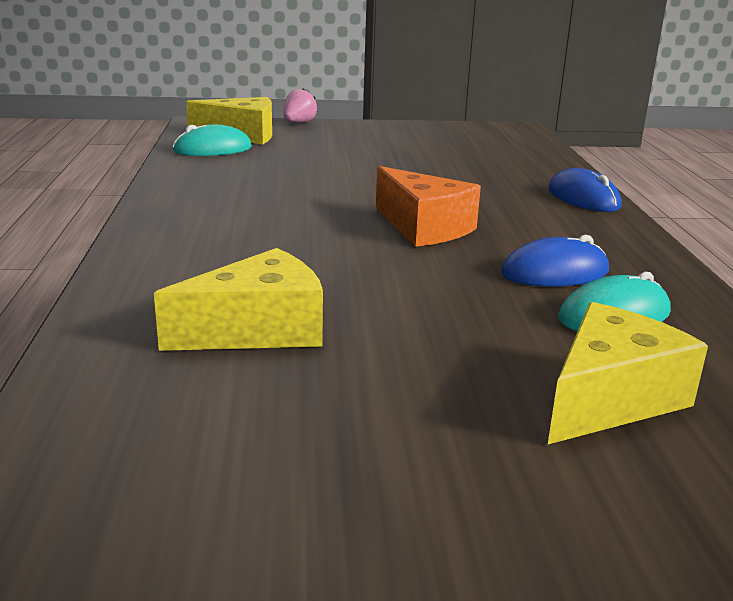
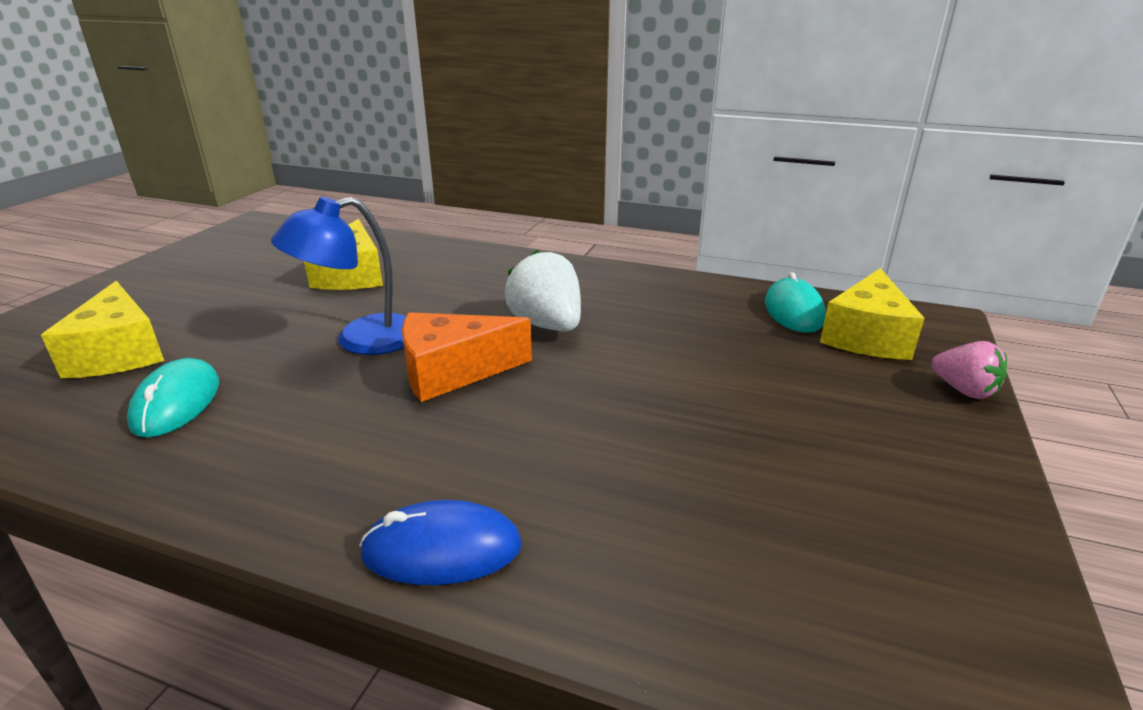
camera: 115 degrees right, 5 degrees up
(308, 211) = (547, 325): none -> white strawberry
(416, 273) = (361, 340): none -> blue lamp
(555, 272) = (277, 407): blue mouse -> none

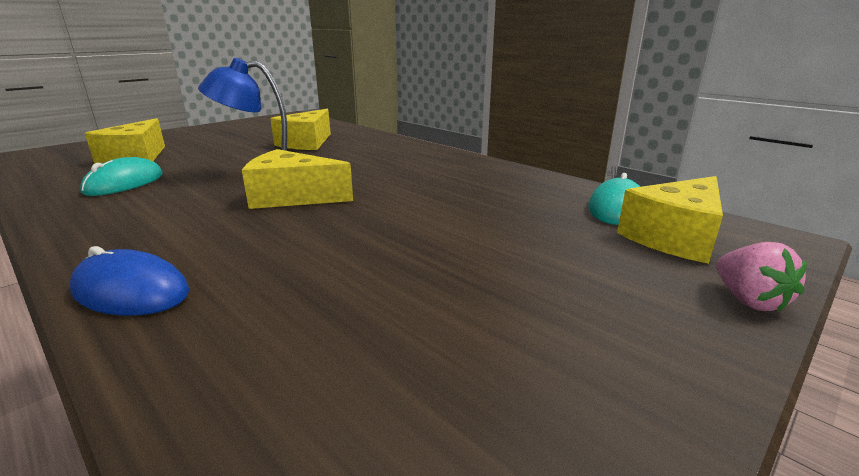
camera: 25 degrees right, 5 degrees down
(452, 372) = (292, 197): orange cheese -> yellow cheese
(547, 325) = (392, 184): white strawberry -> none

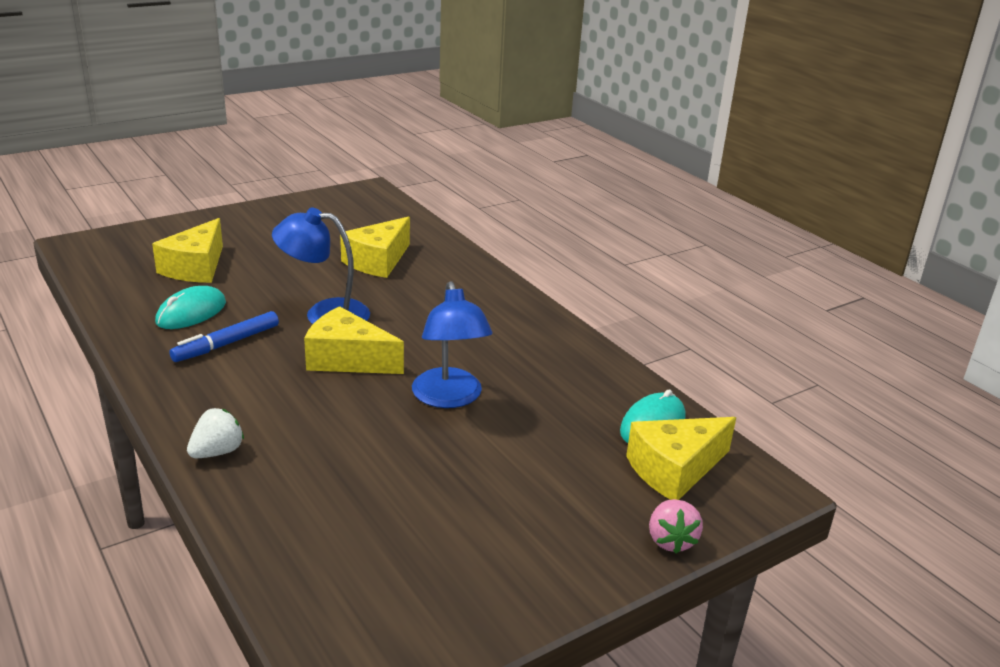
camera: 10 degrees right, 5 degrees up
(131, 291) = (217, 452): blue mouse -> white strawberry
(160, 199) = (227, 344): none -> blue marker
(408, 212) = (449, 398): none -> blue lamp

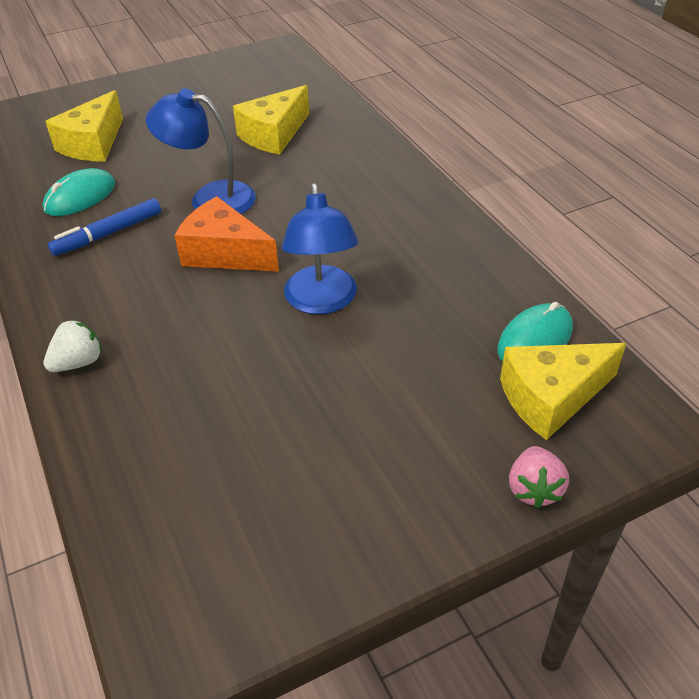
camera: 10 degrees right, 15 degrees up
(347, 359) = (224, 253): yellow cheese -> orange cheese

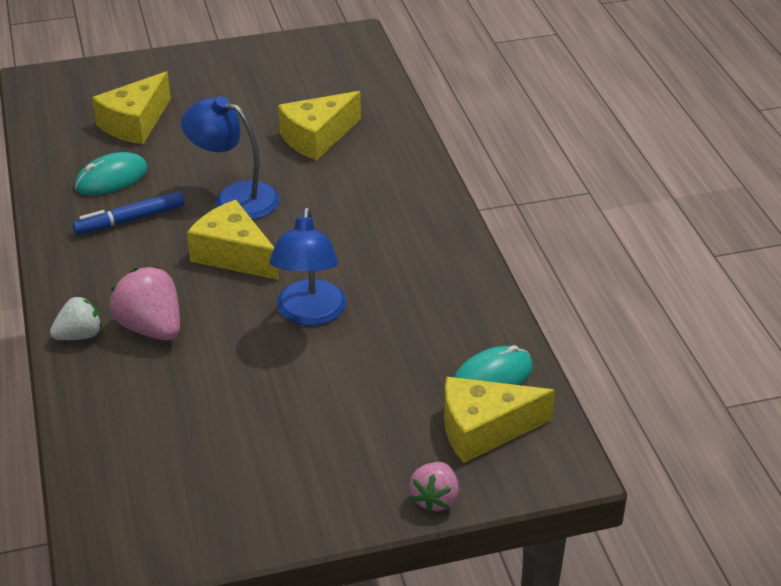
camera: 10 degrees right, 5 degrees down
(157, 342) = (151, 328): none -> pink strawberry
(224, 253) = (233, 255): orange cheese -> yellow cheese

